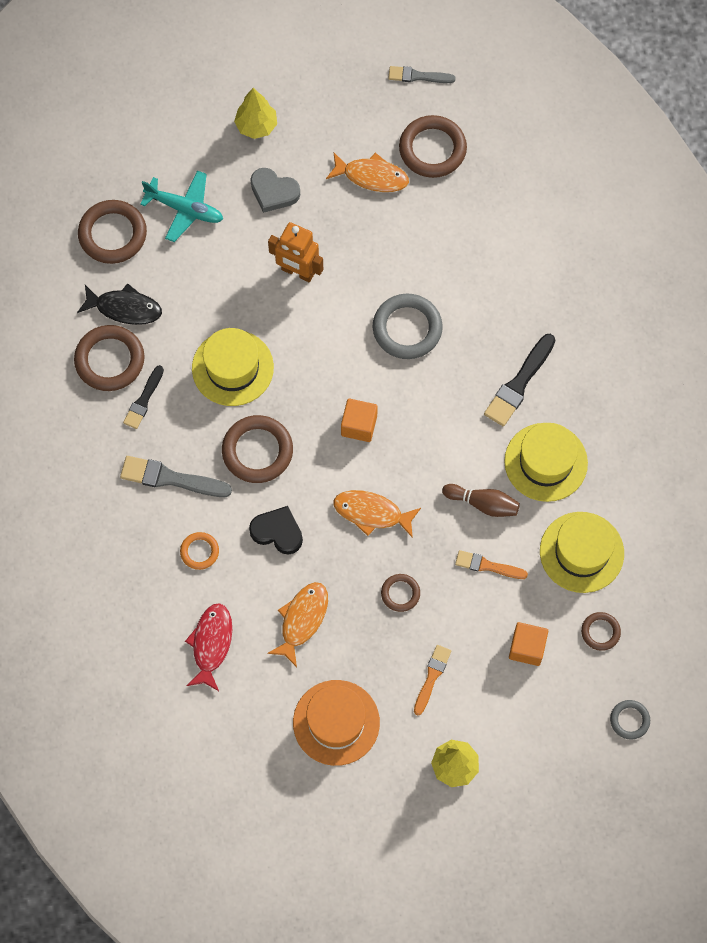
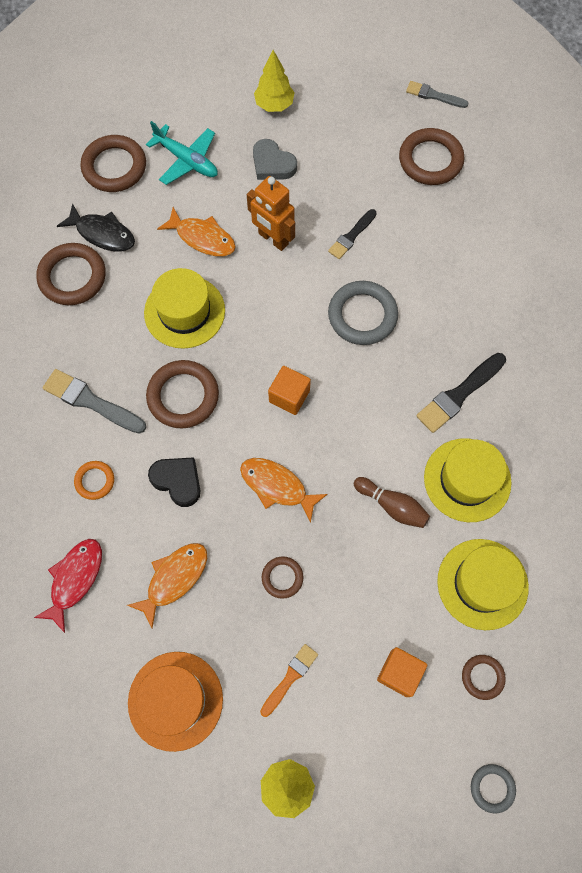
camera: 15 degrees right, 0 degrees up
(143, 400) = (91, 321): black brush -> black brush (351, 236)
(372, 176) = (367, 171): orange fish -> orange fish (202, 238)
(487, 566) = (380, 572): orange brush -> none

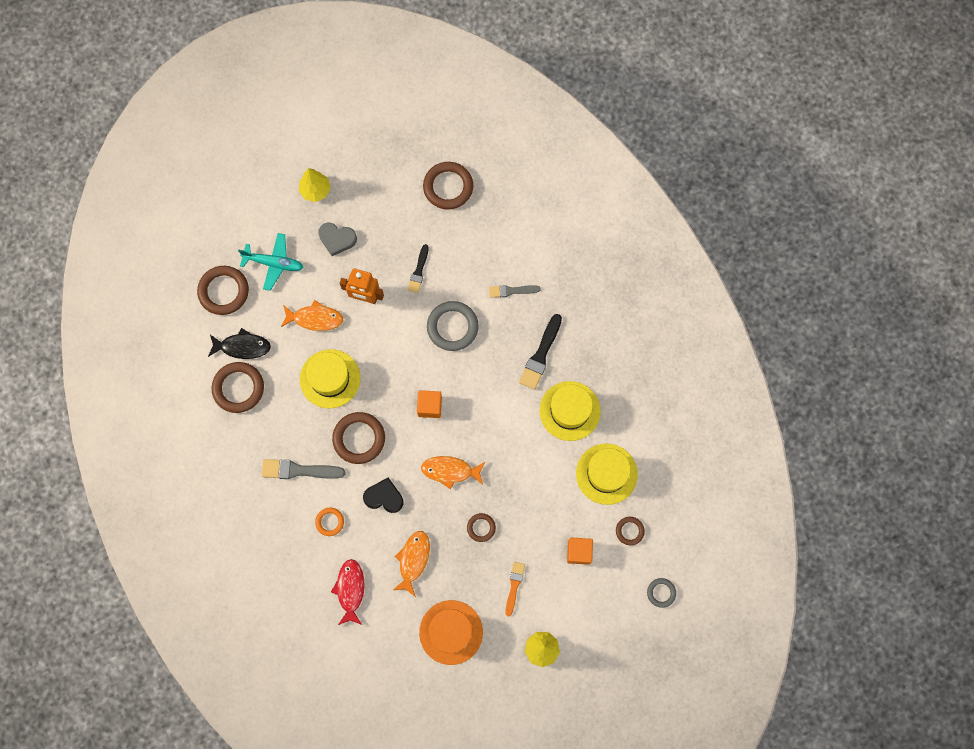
camera: 25 degrees left, 5 degrees up
(392, 506) = (529, 450): brown bowling pin -> none
(434, 95) = (428, 132): grey brush -> grey brush (511, 291)

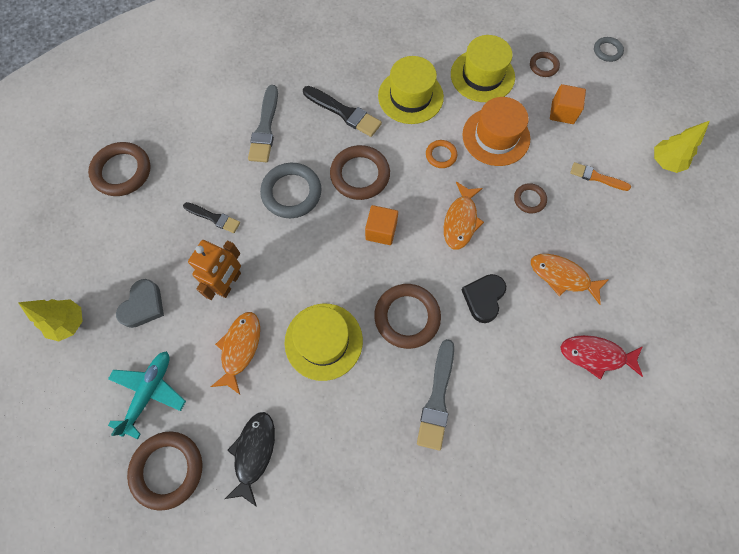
camera: 80 degrees left, 5 degrees down
(238, 388) = (311, 467): brown ring -> brown ring (360, 175)
(330, 522) = (508, 368): orange ring -> orange ring (441, 155)
(451, 632) = (647, 249): orange hat -> orange hat (496, 137)
(511, 291) = (265, 128): grey brush -> grey brush, size x1.56

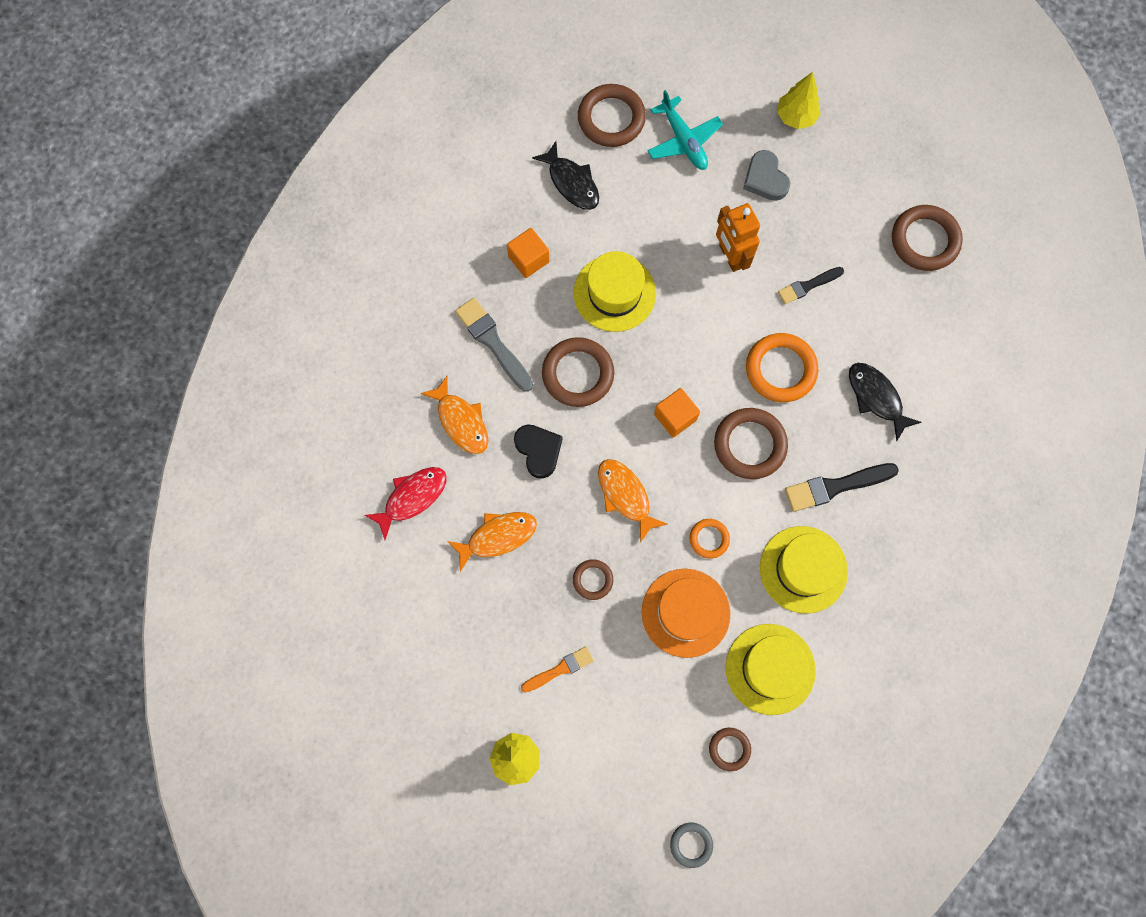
camera: 130 degrees right, 5 degrees up
(240, 348) = (663, 227): orange fish -> orange fish (461, 421)
(265, 128) = (876, 397): grey brush -> black fish
(291, 192) = (780, 369): grey ring -> orange ring
(562, 112) = (657, 710): orange cube -> orange cube (528, 259)

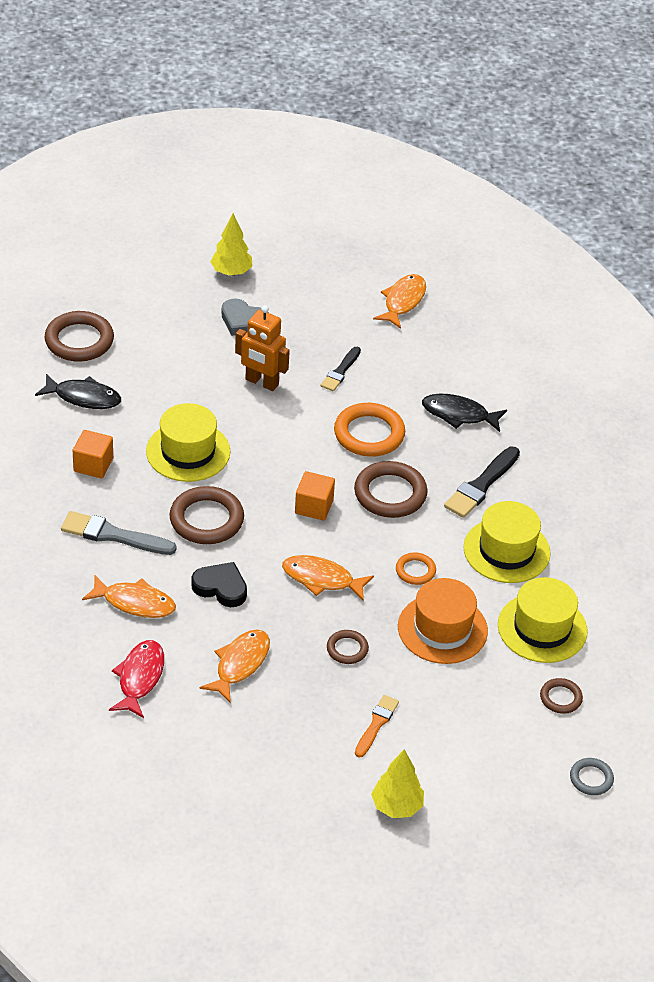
camera: 40 degrees left, 30 degrees down
(684, 141) = (154, 327): turquoise plane -> none
(924, 240) = (403, 301): brown ring -> orange fish

